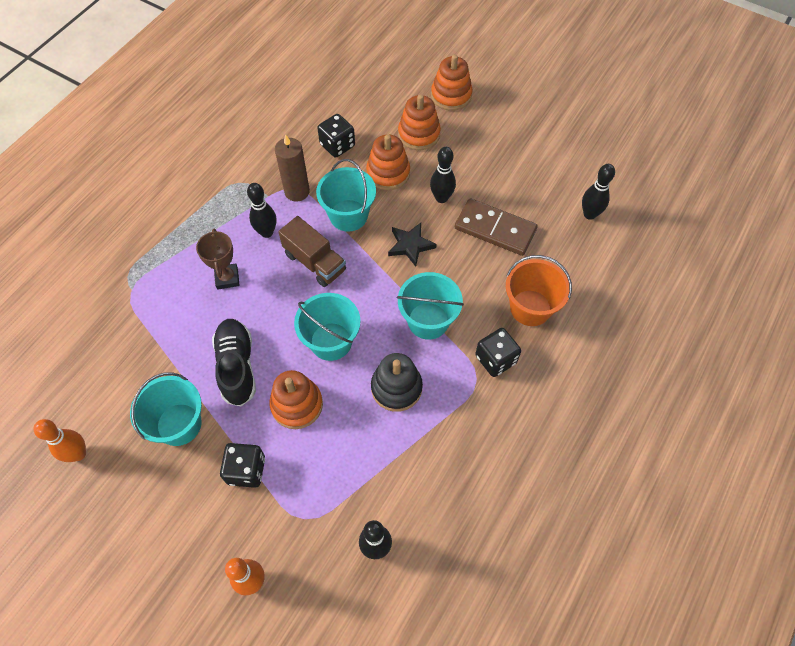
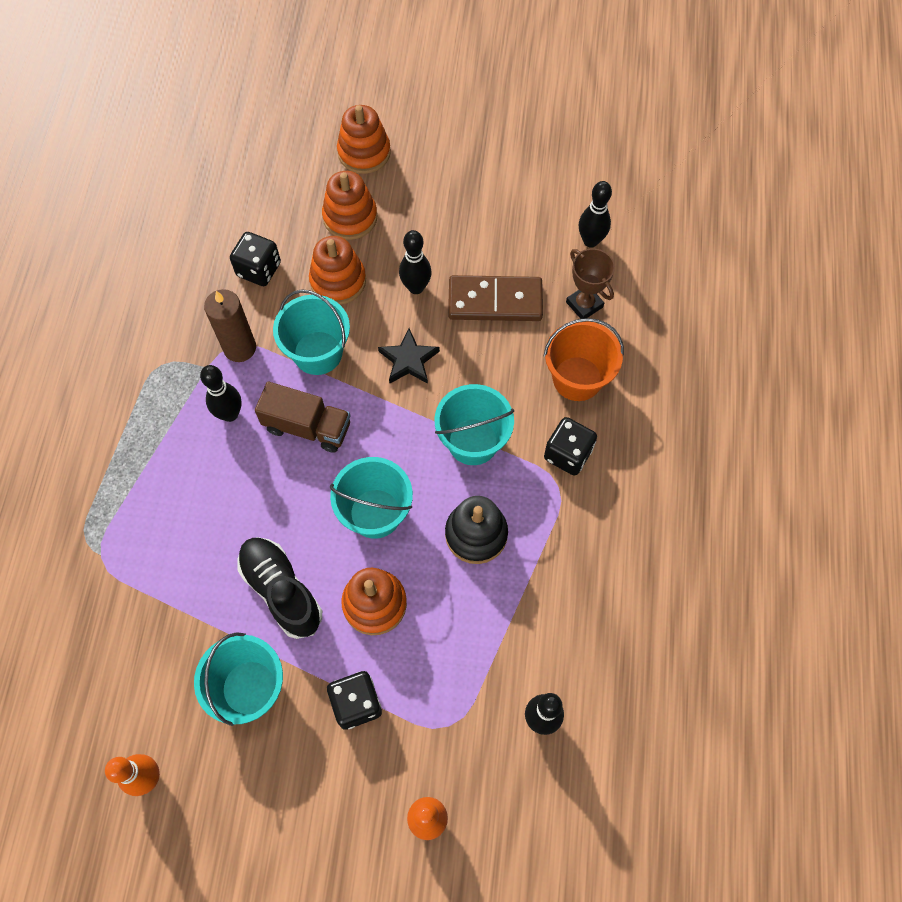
camera: 25 degrees left, 5 degrees up
(227, 278) = (212, 490): brown trophy -> brown trophy (584, 304)

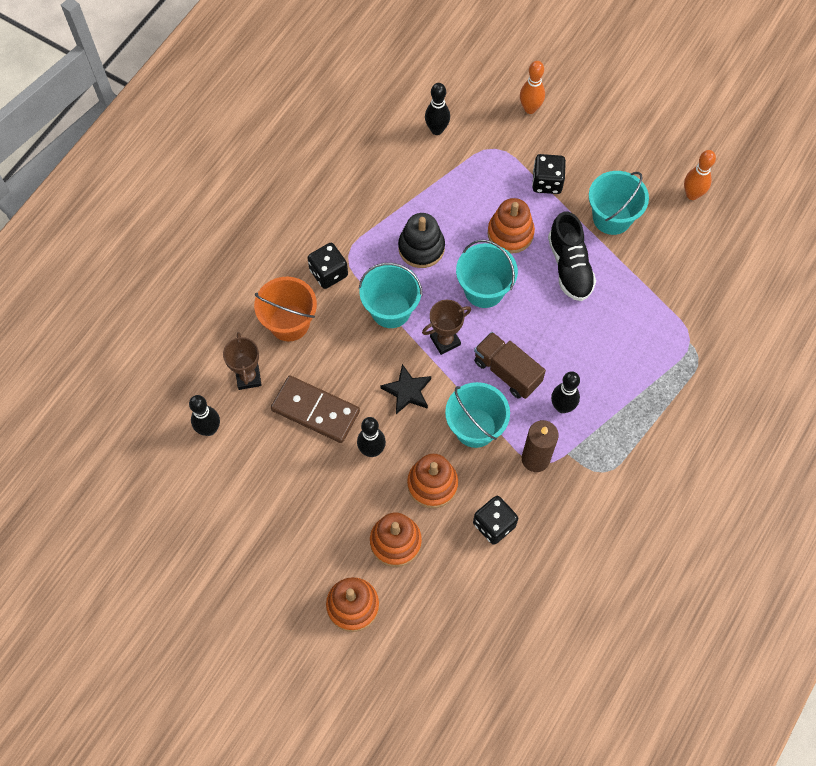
camera: 155 degrees left, 0 degrees up
(393, 432) = (445, 341): none -> brown trophy

